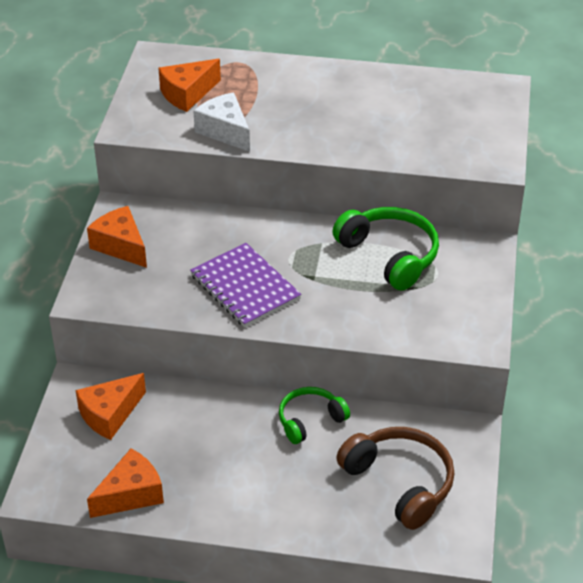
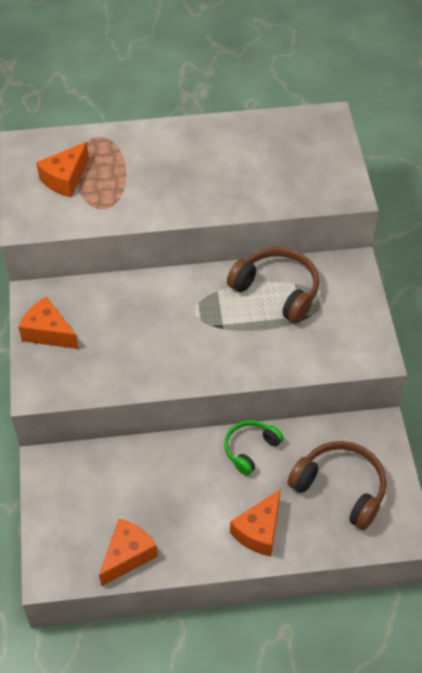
camera: 15 degrees left, 10 degrees up
(110, 414) = (83, 485): orange cheese -> orange cheese (259, 531)
(225, 131) = (112, 210): white cheese -> none
(245, 287) = (168, 349): purple notebook -> none
(390, 255) = (277, 290): green headphones -> brown headphones

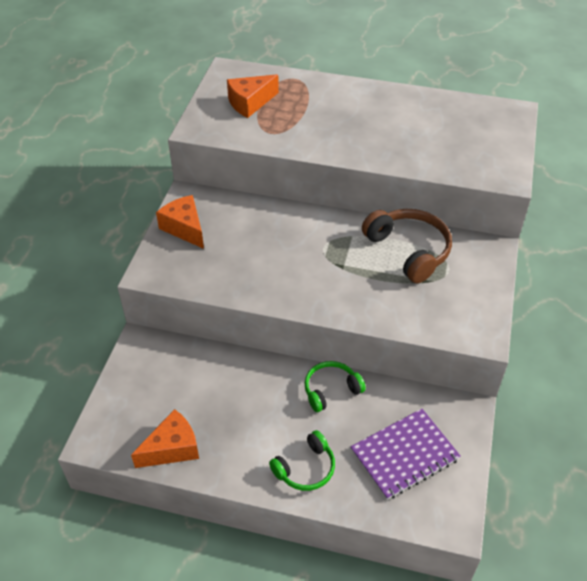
camera: 20 degrees right, 5 degrees down
(259, 531) = (305, 468): orange cheese -> green headphones
(341, 488) = (404, 455): brown headphones -> purple notebook

